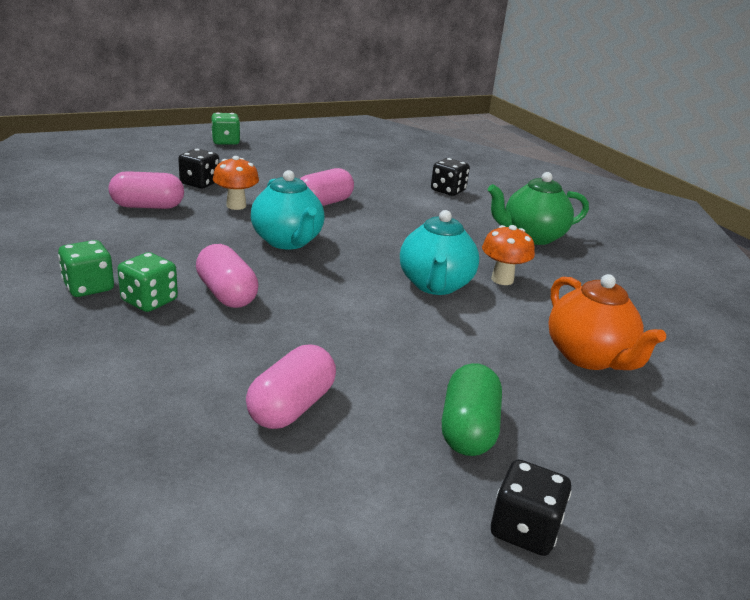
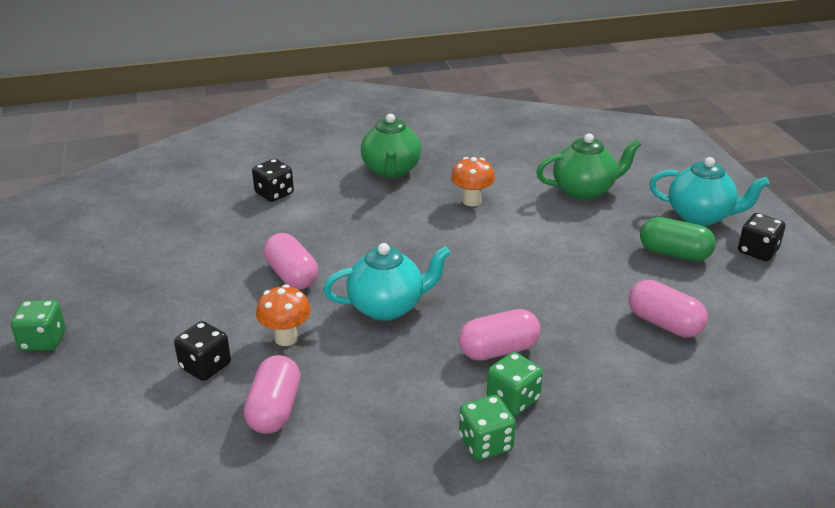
camera: 75 degrees left, 5 degrees up
(435, 285) = (481, 235): turquoise teapot -> turquoise teapot (700, 216)
(589, 357) = (584, 190): orange teapot -> green teapot

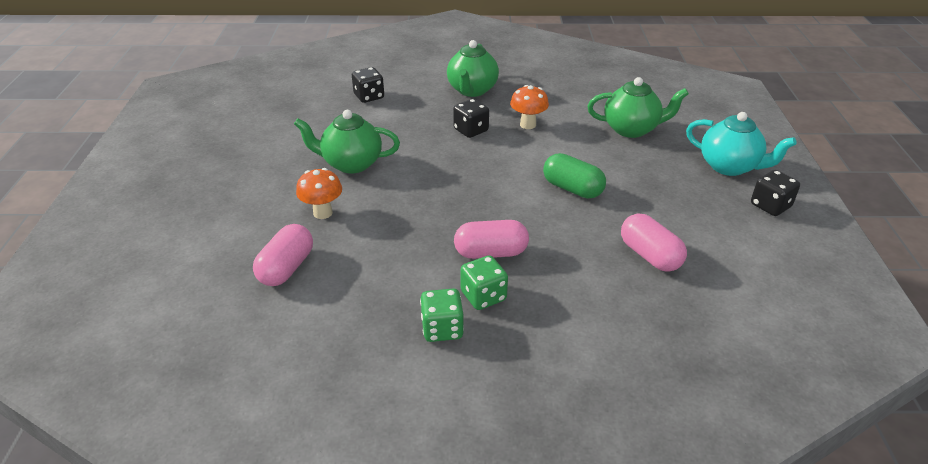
camera: 15 degrees right, 5 degrees up
(43, 341) = (144, 184): green dice -> none
(205, 366) = (251, 224): black dice -> black dice (471, 130)
(292, 275) = (351, 164): pink capsule -> green teapot
(387, 307) = (415, 201): turquoise teapot -> none
(674, 253) = (689, 196): green capsule -> green capsule (572, 189)

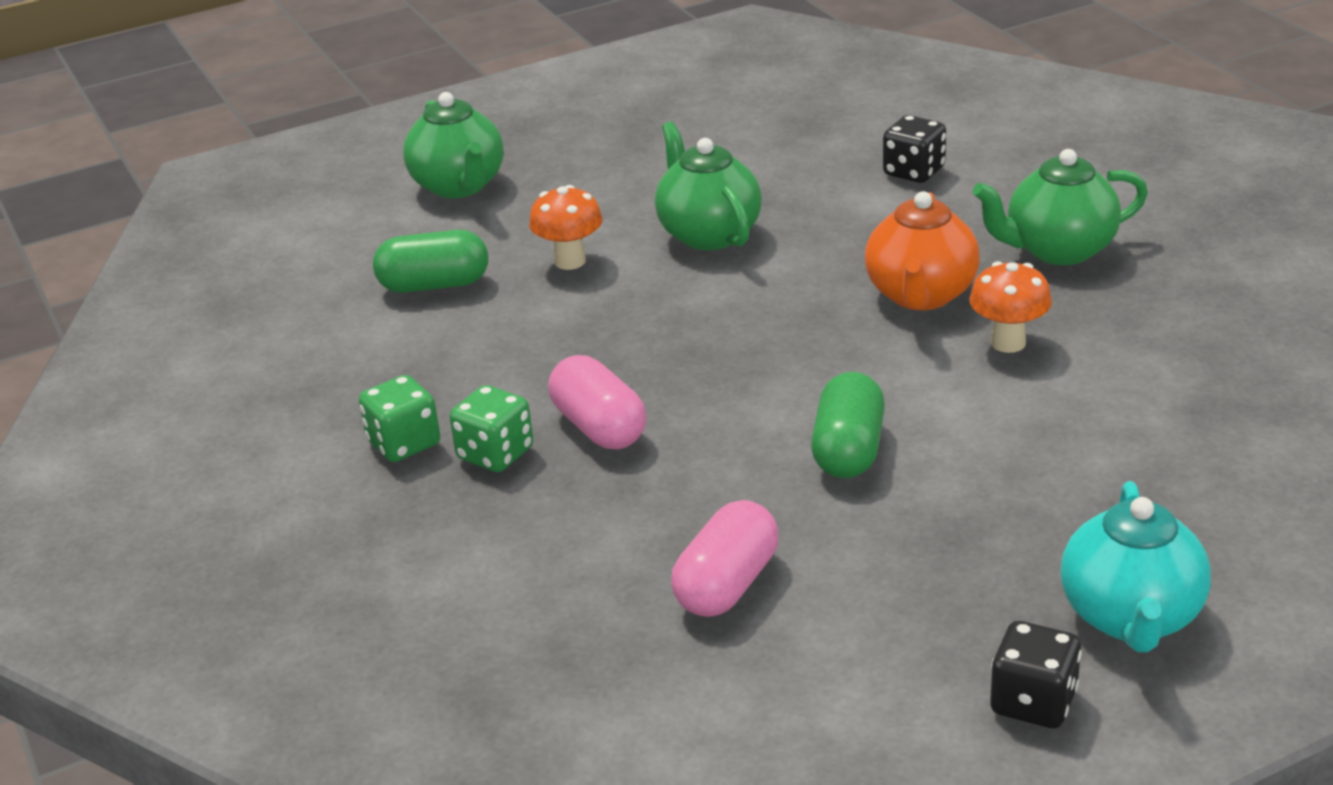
camera: 65 degrees right, 5 degrees down
(286, 268) = (434, 285): pink capsule -> green capsule
(471, 130) = (921, 295): black dice -> orange teapot
(631, 129) = (1134, 459): green teapot -> green teapot (459, 186)

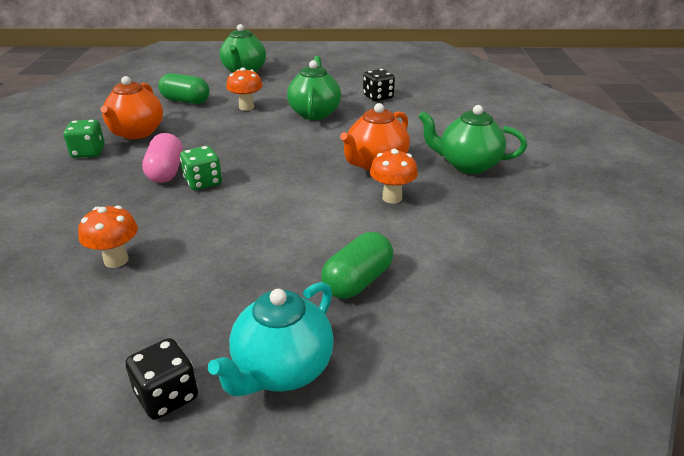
camera: 25 degrees right, 0 degrees up
(437, 378) = (136, 133): none -> orange teapot
(495, 454) = (113, 168): green dice -> green dice (203, 182)
(727, 585) = (116, 260): pink capsule -> orange mushroom
(848, 450) = (253, 220): green capsule -> green capsule (357, 281)
(914, 172) = (435, 114): black dice -> black dice (378, 97)

